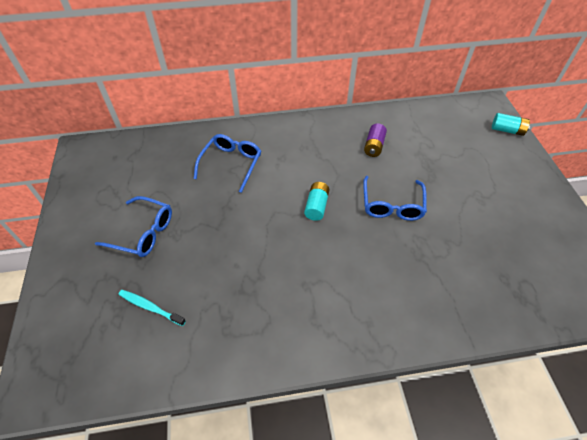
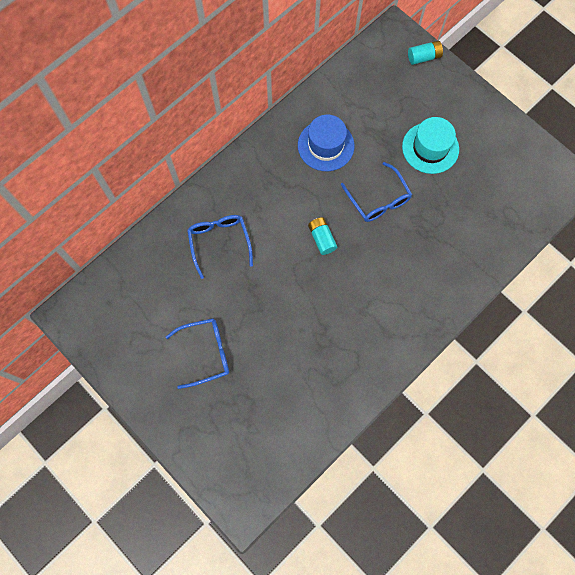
camera: 35 degrees left, 20 degrees up
(150, 307) = (267, 403): turquoise toothbrush -> none
(374, 146) = (325, 145): purple battery -> blue hat
(471, 193) = (430, 148): none -> turquoise hat

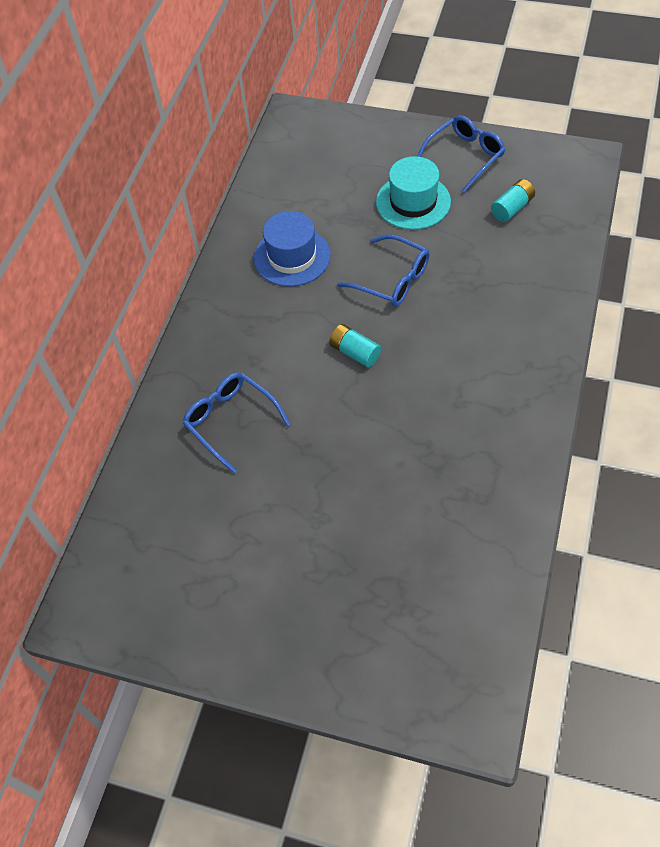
camera: 25 degrees left, 15 degrees down
(205, 353) = (297, 557): blue glasses -> blue glasses (465, 157)
(424, 57) = (342, 123): turquoise battery -> turquoise battery (512, 208)

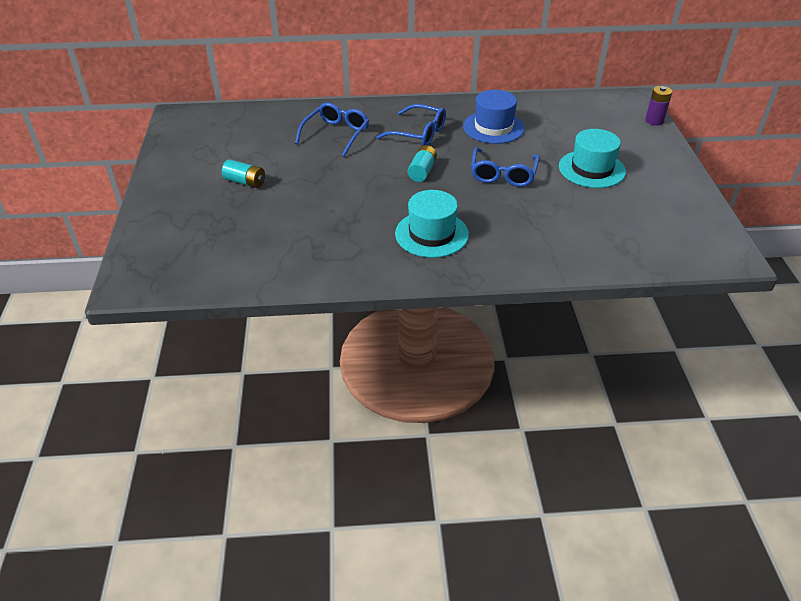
camera: 65 degrees right, 15 degrees down
(345, 117) = (654, 121): none -> purple battery
(465, 157) = (666, 185): blue glasses -> blue glasses (418, 133)
(479, 377) = (431, 234): none -> turquoise hat
(512, 208) = (628, 221): turquoise battery -> turquoise battery (245, 182)

